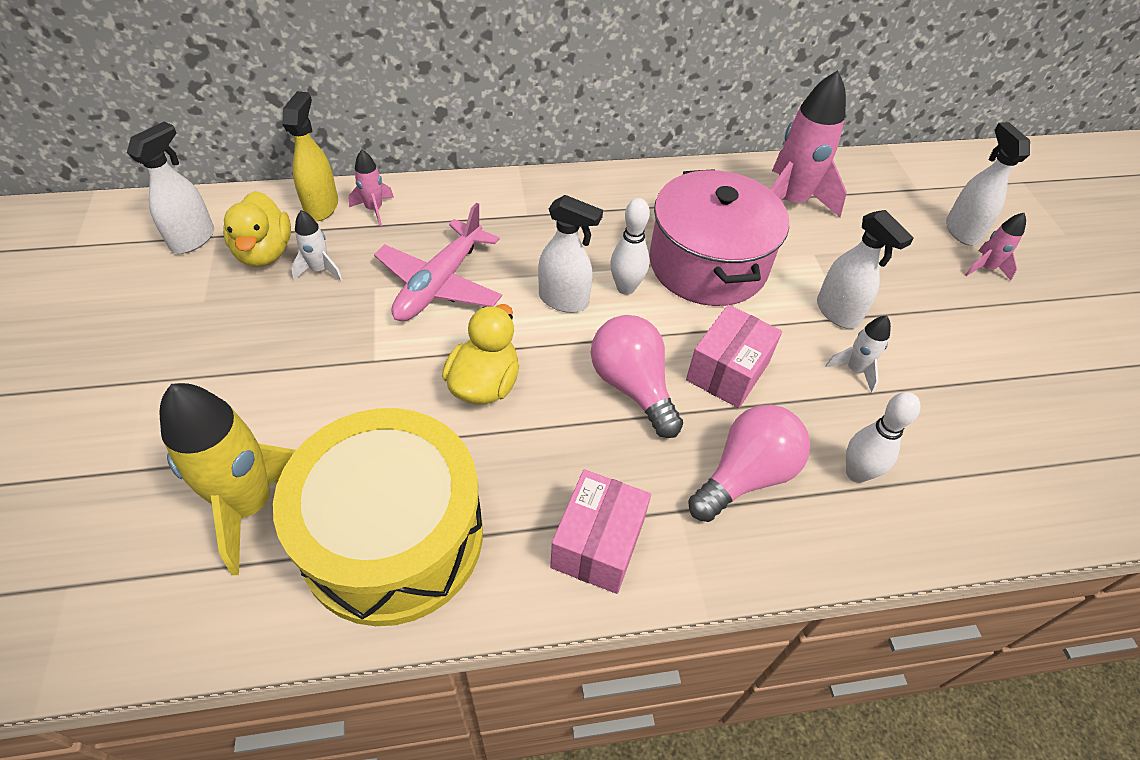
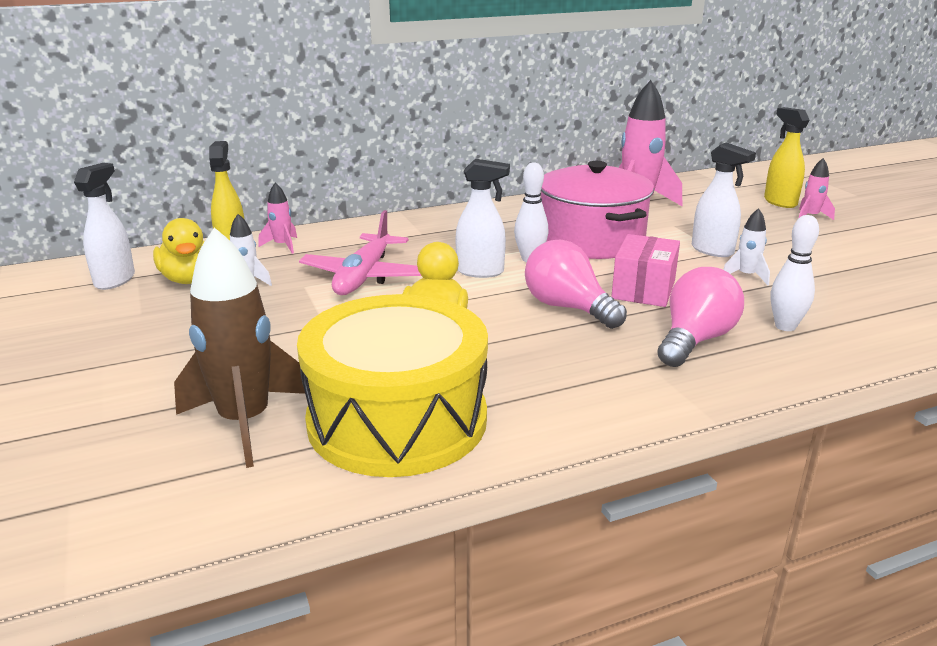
camera: 10 degrees left, 25 degrees down
(250, 505) = (245, 422): yellow rocket -> brown rocket
(597, 544) = (591, 395): pink box -> none
(961, 231) = (779, 202): white spray bottle -> yellow spray bottle

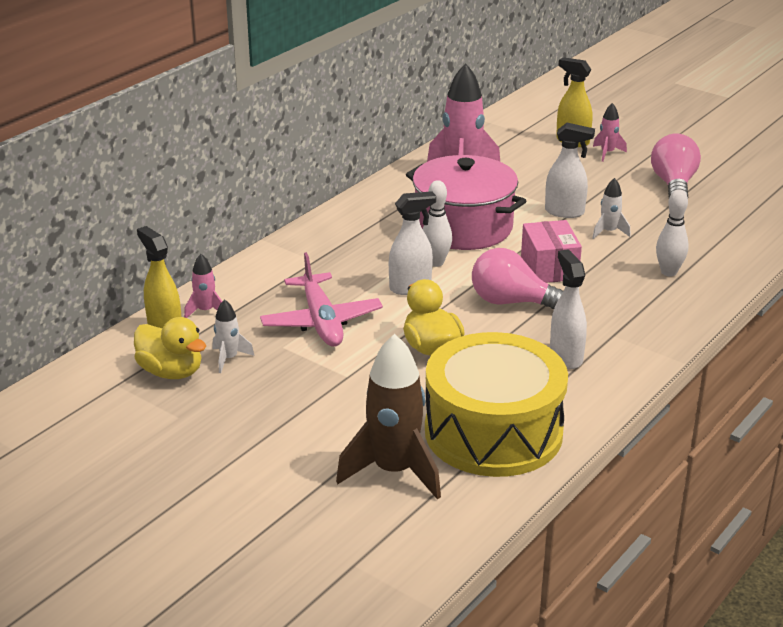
camera: 30 degrees left, 5 degrees up
(115, 280) = (102, 395): white spray bottle -> white spray bottle (565, 357)
(695, 340) = (622, 303): pink light bulb -> pink light bulb (673, 185)

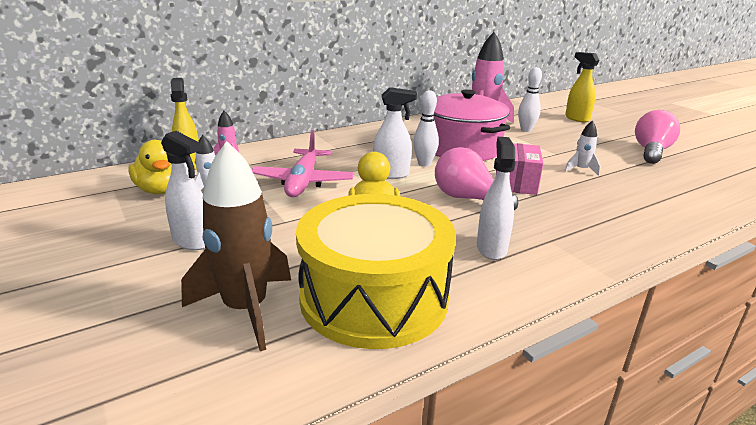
camera: 20 degrees right, 5 degrees down
(565, 212) = (549, 153): white spray bottle -> white spray bottle (192, 241)
(607, 153) = (601, 128): pink rocket -> none
(668, 272) = (626, 205): white bowling pin -> white bowling pin (526, 130)

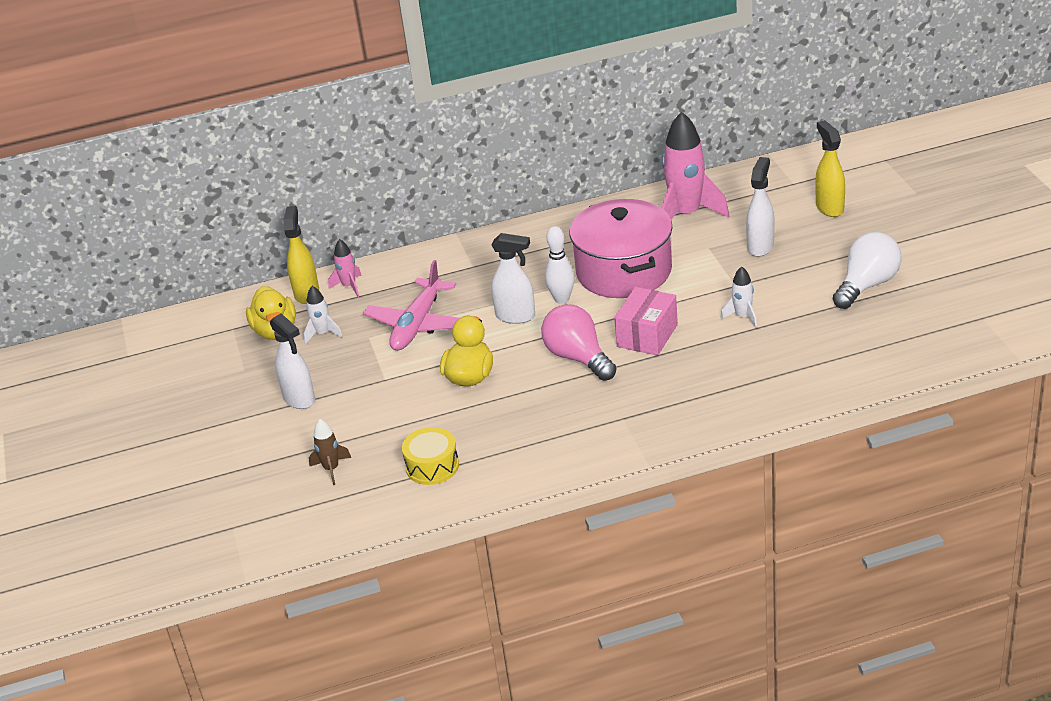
camera: 20 degrees right, 10 degrees up
(245, 309) = (331, 469): brown rocket -> brown rocket, size x0.48
(374, 297) = (432, 466): yellow drum -> yellow drum, size x0.44
(491, 248) = (560, 423): white spray bottle -> white spray bottle (760, 246)
(526, 130) = (734, 234): white bowling pin -> none
(651, 152) = (867, 285): pink light bulb -> white light bulb

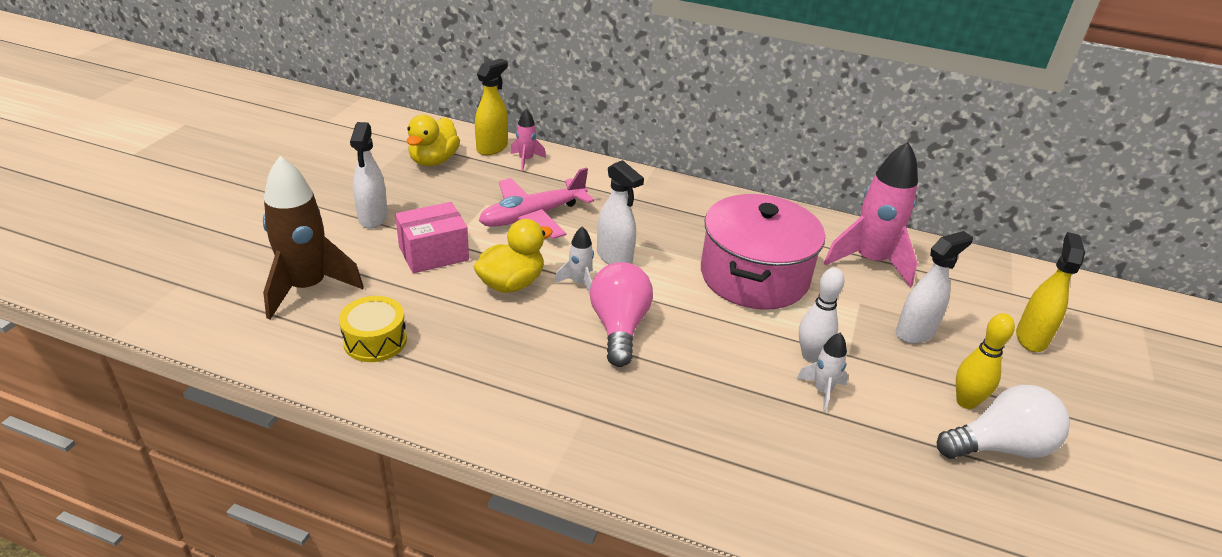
camera: 30 degrees right, 0 degrees up
(323, 334) = (459, 182): white rocket -> white rocket (579, 283)
(331, 469) = (307, 287): brown rocket -> brown rocket, size x2.09
(562, 299) = (670, 267): white bowling pin -> white bowling pin (811, 356)
(647, 335) = (706, 348): pink box -> pink box (433, 253)
(827, 271) = (966, 402): none -> yellow bowling pin

